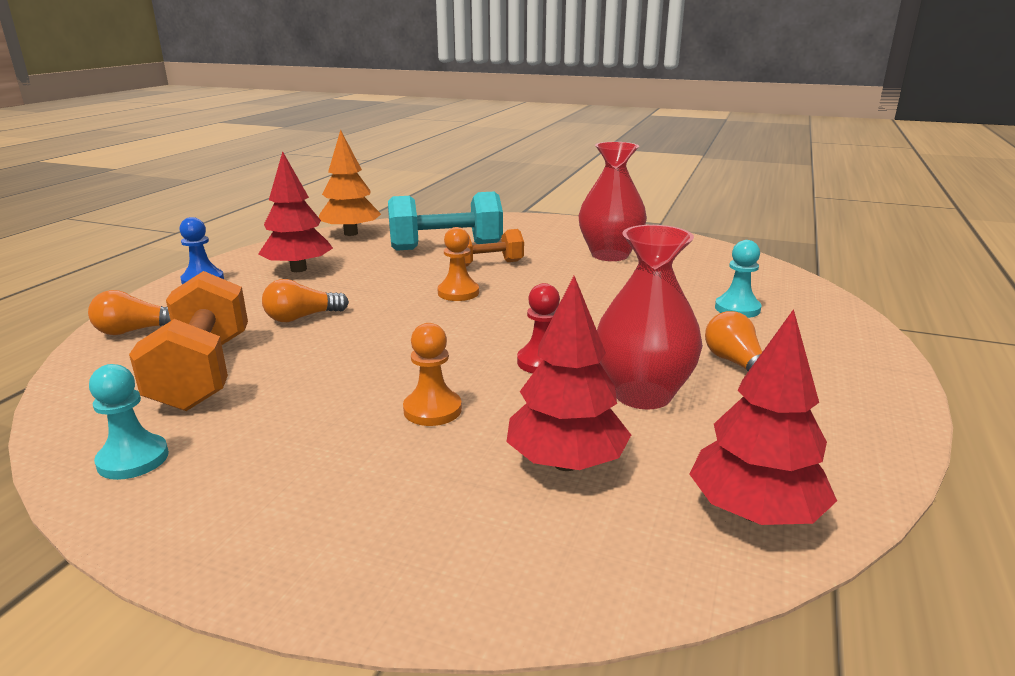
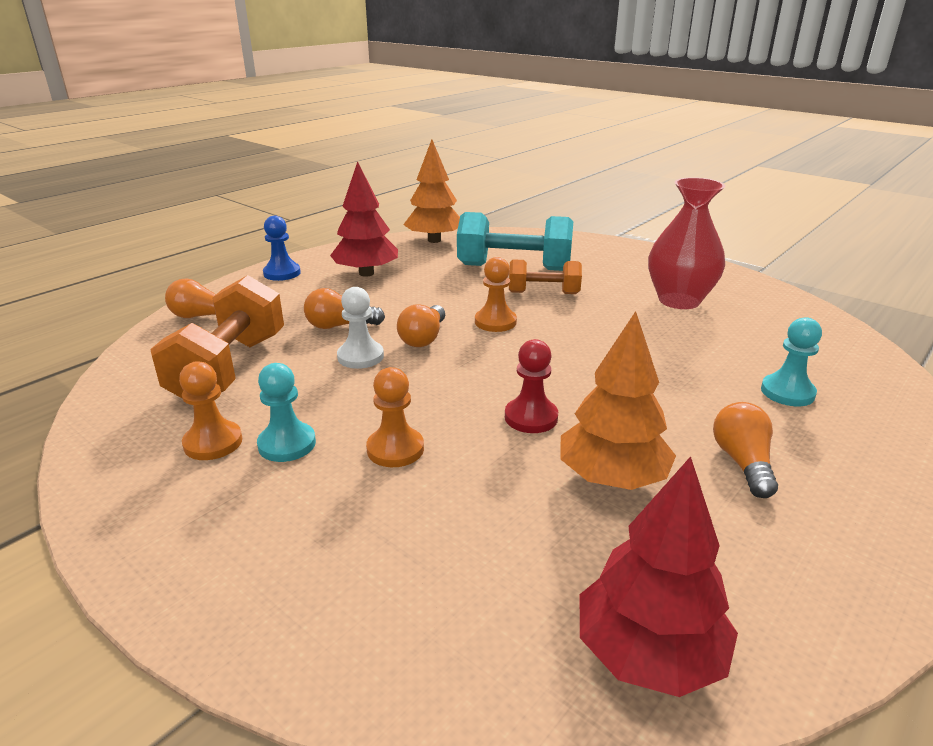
camera: 20 degrees right, 5 degrees up
(133, 459) = (132, 443): turquoise pawn -> turquoise pawn (287, 444)
(232, 441) = (213, 442): none -> orange pawn
(343, 340) = (360, 357): none -> white pawn
(397, 315) = (423, 338): none -> orange light bulb
(565, 463) = (485, 539): red tree -> none
(642, 394) = (612, 478): red vase -> orange tree

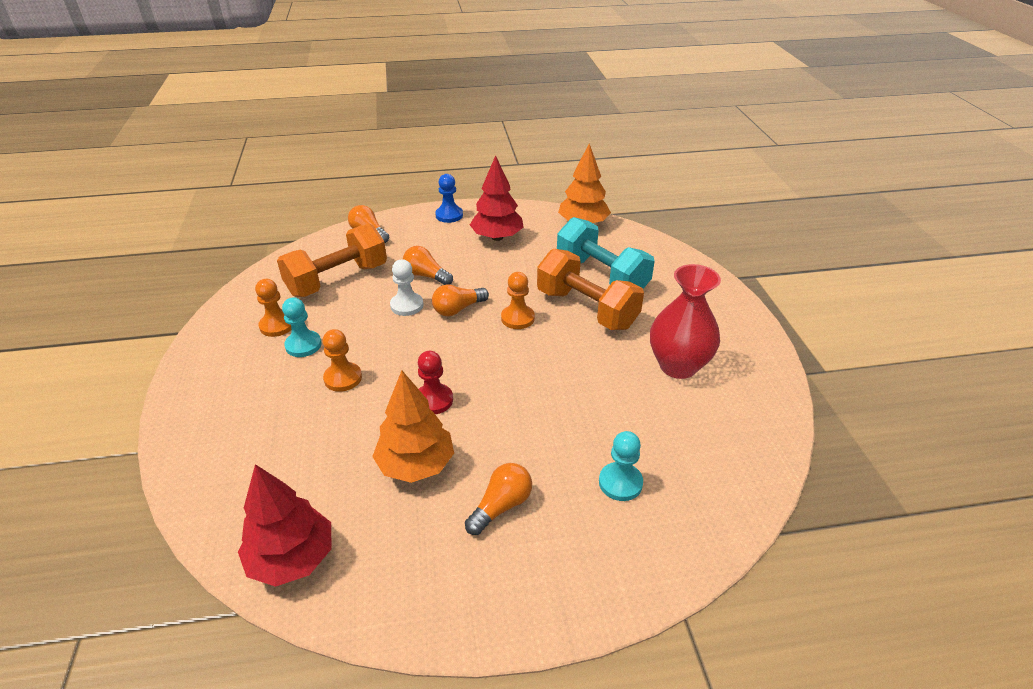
camera: 40 degrees right, 10 degrees up
(543, 293) = (586, 309): orange dumbbell -> orange dumbbell, size x1.70

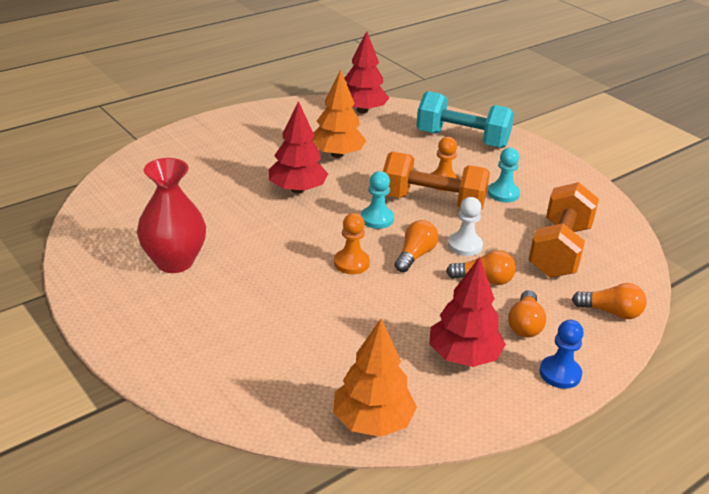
camera: 150 degrees right, 5 degrees down
(277, 325) = (545, 200): orange pawn -> none
(433, 400) = (362, 187): red pawn -> none
(501, 506) = (267, 150): orange light bulb -> orange light bulb (525, 324)
(507, 419) = (297, 189): none -> red tree
(586, 309) = (290, 292): orange dumbbell -> orange dumbbell (432, 203)
(601, 275) = (297, 339): turquoise dumbbell -> turquoise dumbbell (462, 139)
(620, 483) = (195, 177): turquoise pawn -> turquoise pawn (377, 219)

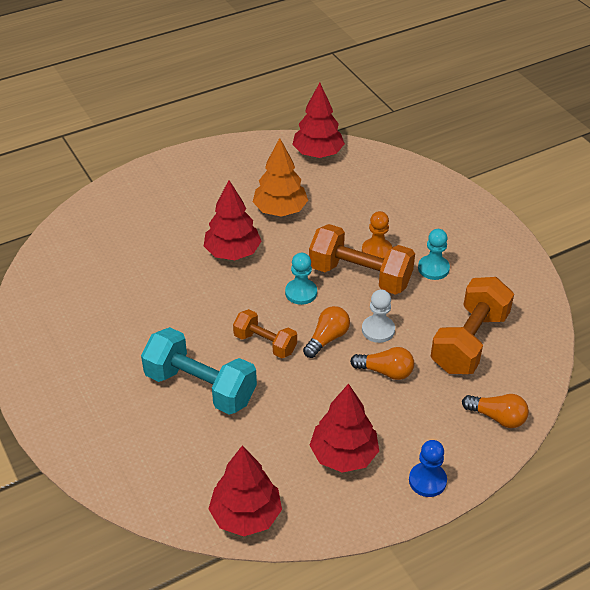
camera: 10 degrees right, 10 degrees up
(174, 262) = (104, 331): red vase -> none
(351, 263) = (265, 343): orange pawn -> orange dumbbell
(372, 422) = (246, 515): orange tree -> red tree
(462, 139) = (410, 196): turquoise dumbbell -> turquoise dumbbell (200, 387)
(525, 324) = (410, 425): orange light bulb -> none

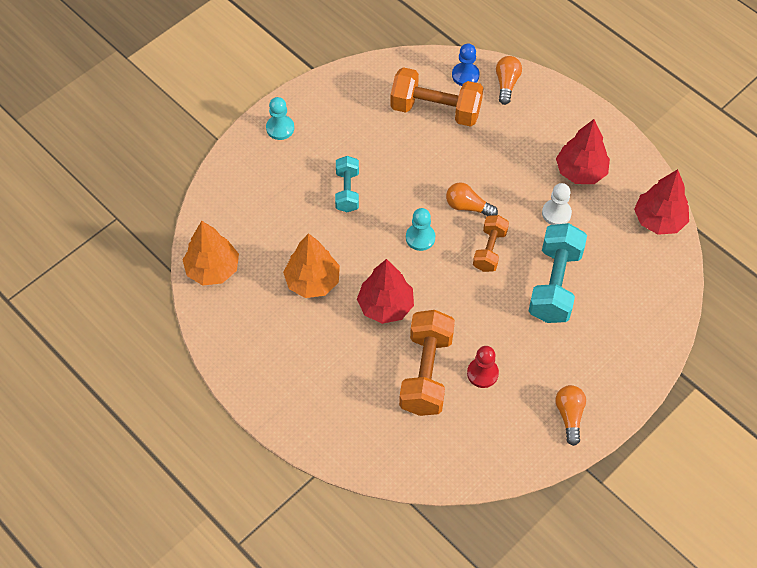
camera: 105 degrees left, 15 degrees up
(127, 304) = (482, 373): none -> red pawn
(318, 153) = (212, 269): red tree -> orange tree
(360, 276) = (384, 198): orange dumbbell -> orange dumbbell (426, 373)
(377, 251) = (347, 191): orange pawn -> turquoise dumbbell
(378, 330) = (445, 173): white pawn -> white pawn (556, 213)
(385, 371) = (488, 160): orange light bulb -> orange light bulb (569, 416)
(427, 481) = (581, 117): blue pawn -> blue pawn (465, 75)
(433, 268) = (357, 146): turquoise pawn -> turquoise pawn (280, 128)

